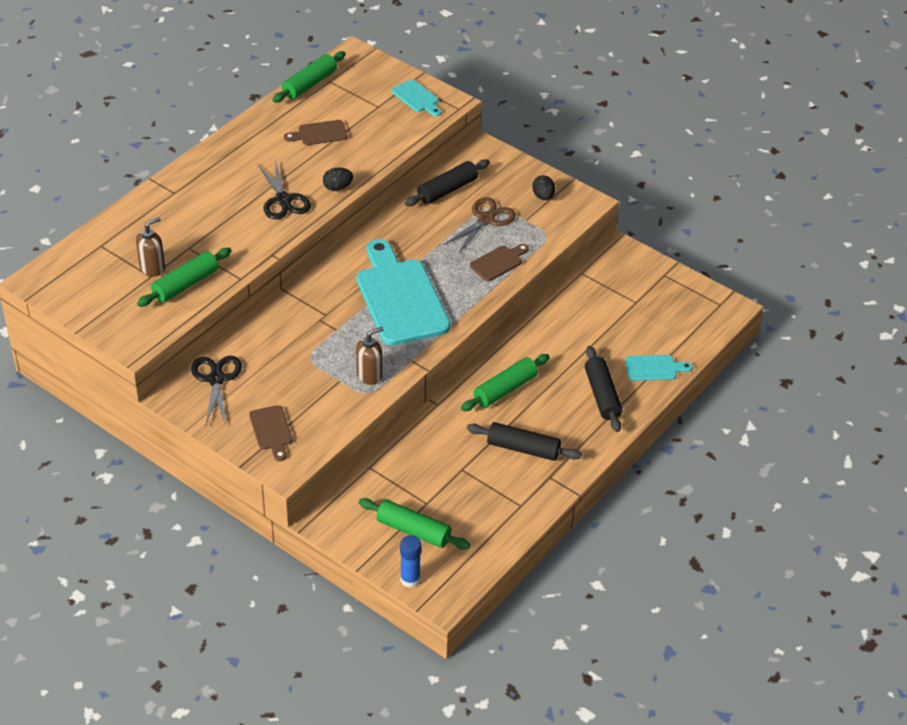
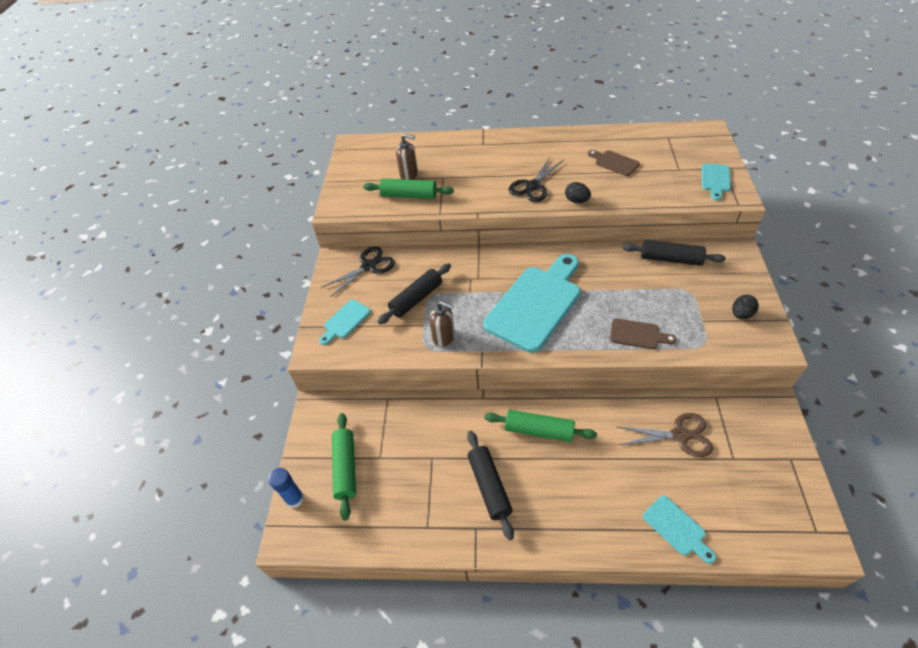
camera: 60 degrees right, 5 degrees up
(271, 430) = (345, 321): brown cutting board -> turquoise cutting board
(309, 84) = (652, 132): green rolling pin -> none
(486, 219) = (671, 298): brown scissors -> brown scissors (680, 435)
(602, 395) = (603, 506): black rolling pin -> black rolling pin (416, 299)

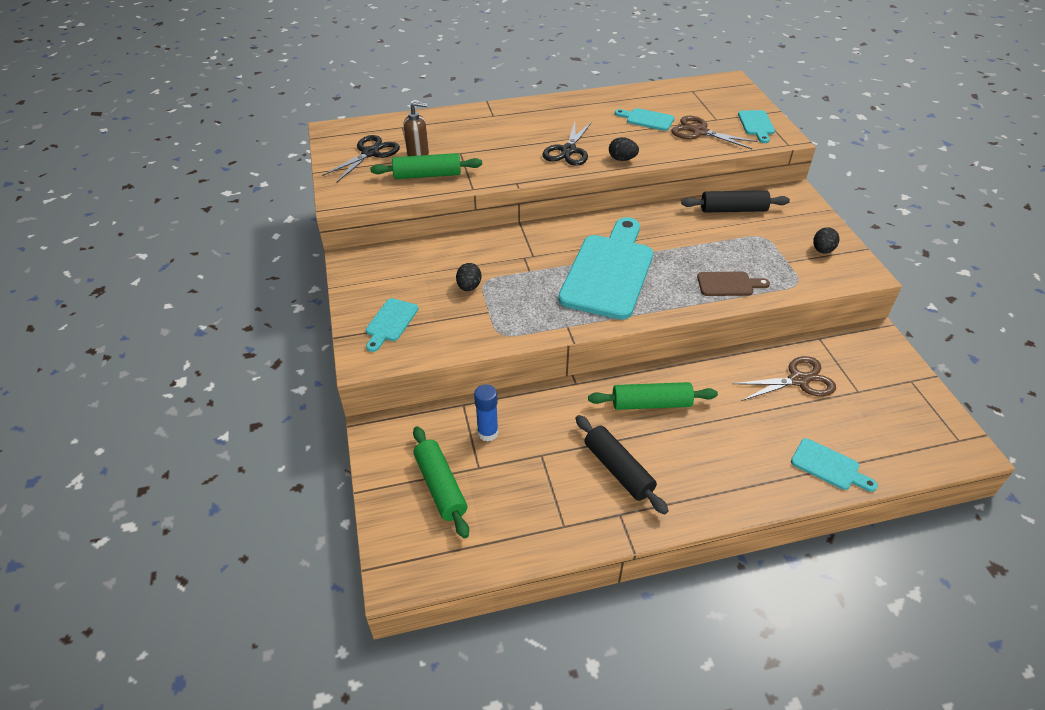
camera: 20 degrees left, 5 degrees down
(295, 499) = (389, 533): blue glue stick -> blue glue stick (488, 433)
(369, 266) = (396, 262): black scissors -> black scissors (370, 153)
(416, 299) = (469, 287): black rolling pin -> black egg
(444, 337) = (518, 320): brown soap dispenser -> none
(614, 162) = (647, 119): brown cutting board -> turquoise cutting board
(658, 181) = (699, 132): none -> brown scissors

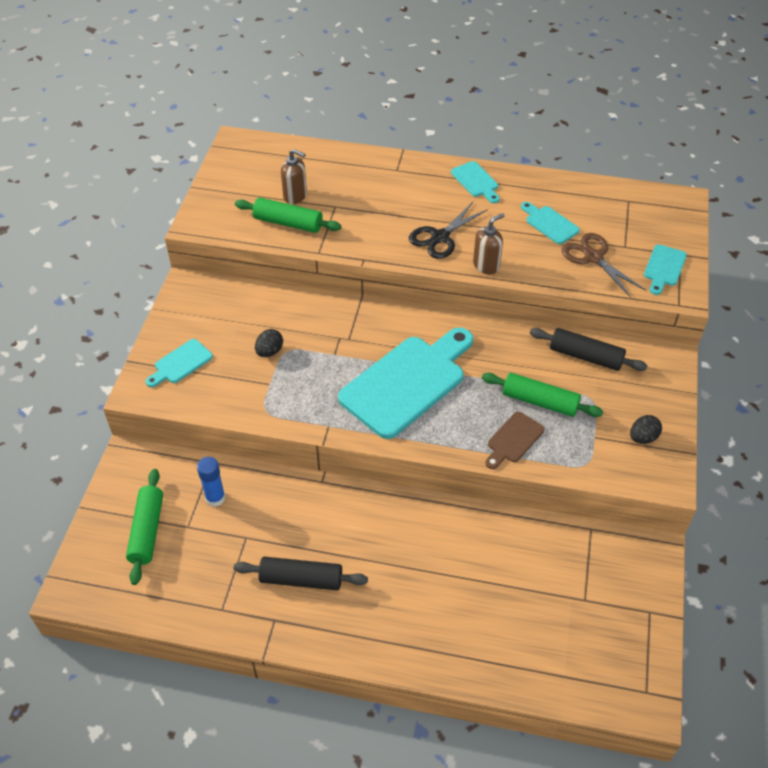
camera: 25 degrees right, 5 degrees up
(370, 153) = (253, 180): black scissors -> none
(618, 470) = (301, 579): black rolling pin -> black rolling pin turned 75 degrees counterclockwise
(622, 159) = (486, 265): black egg -> brown soap dispenser
(651, 404) = (375, 529): green rolling pin -> green rolling pin (540, 402)
(728, 284) = (513, 439): brown cutting board -> brown cutting board turned 105 degrees clockwise
(798, 380) = (533, 564): brown scissors -> none
(828, 466) = (494, 660): turquoise cutting board -> turquoise cutting board (476, 181)

